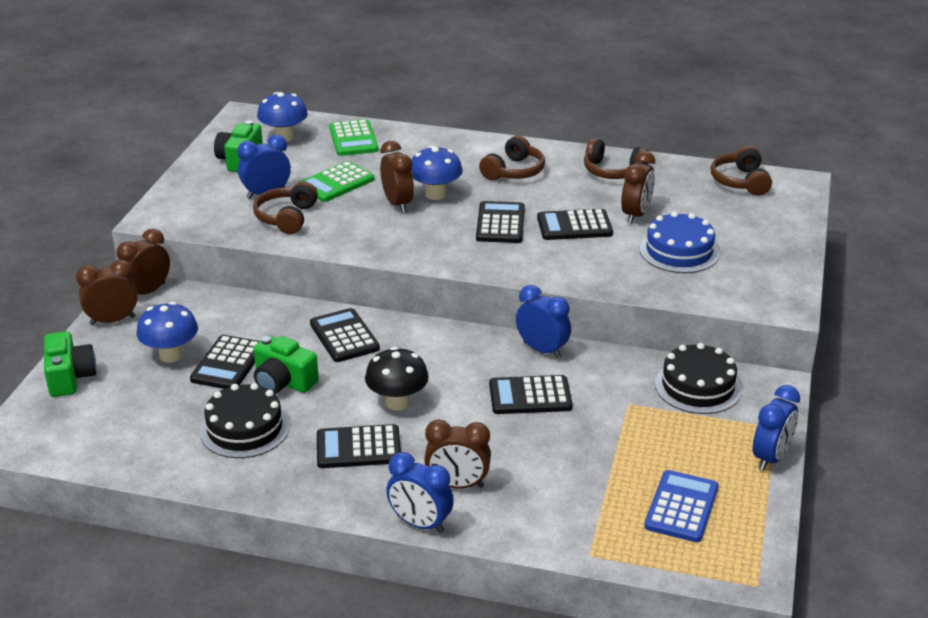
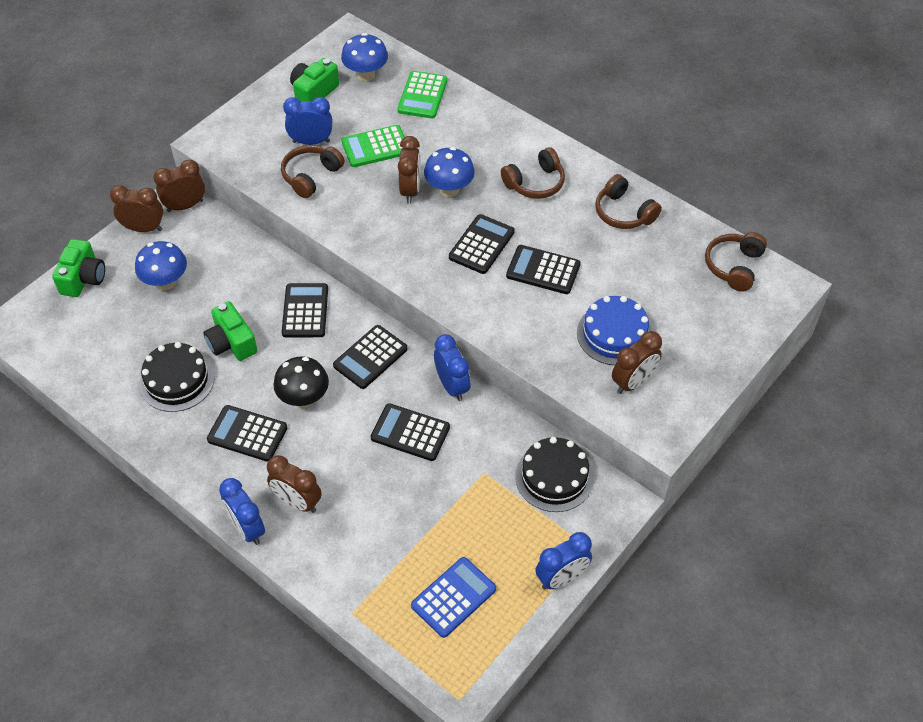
camera: 25 degrees right, 20 degrees up
(228, 364) = (202, 307): black calculator -> black calculator (370, 357)
(636, 215) = (607, 276): brown clock -> brown clock (633, 382)

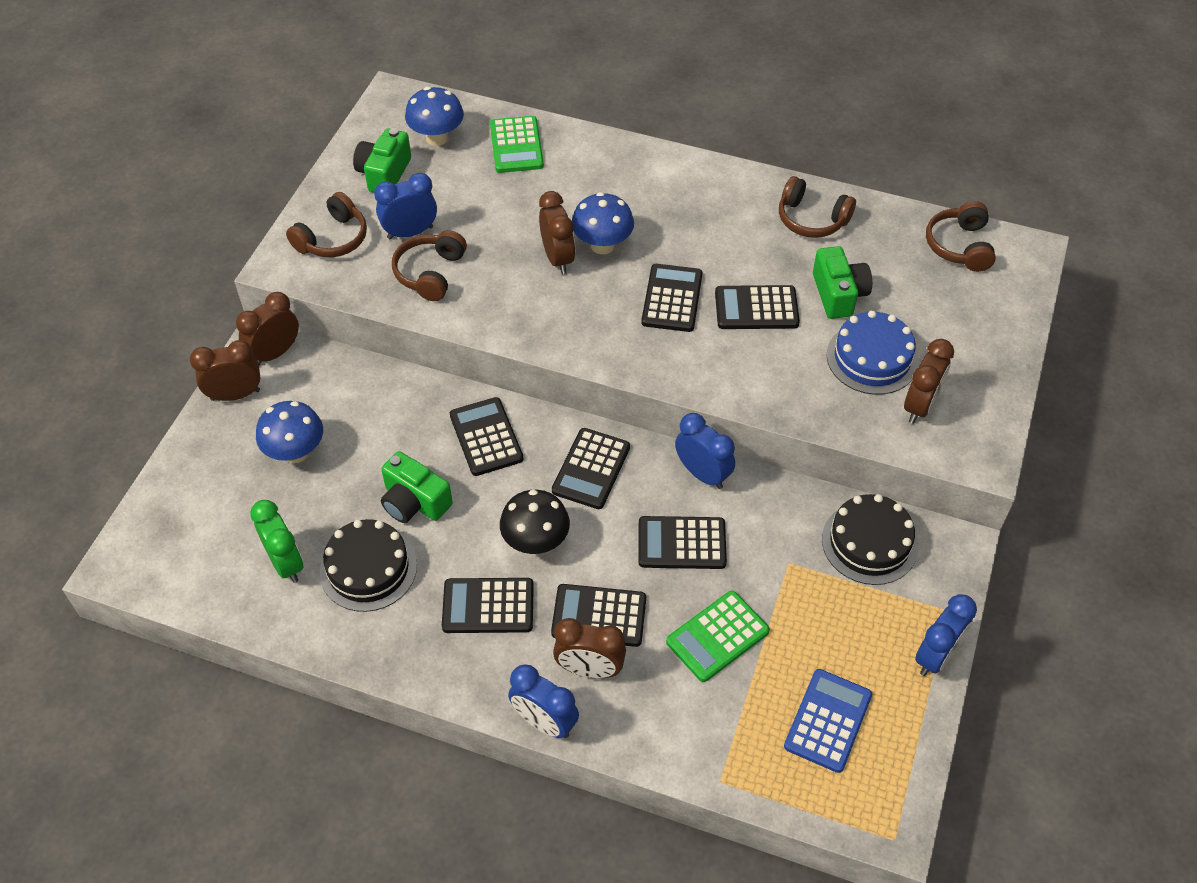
camera: 20 degrees left, 0 degrees up
(83, 278) = (186, 478): green camera -> green camera (838, 294)
(122, 359) = (286, 563): none -> green clock
(323, 466) = (599, 616): none -> black calculator
(375, 147) = (491, 219): green calculator -> green calculator (717, 636)
(535, 183) = (697, 212): brown headphones -> brown headphones (333, 239)

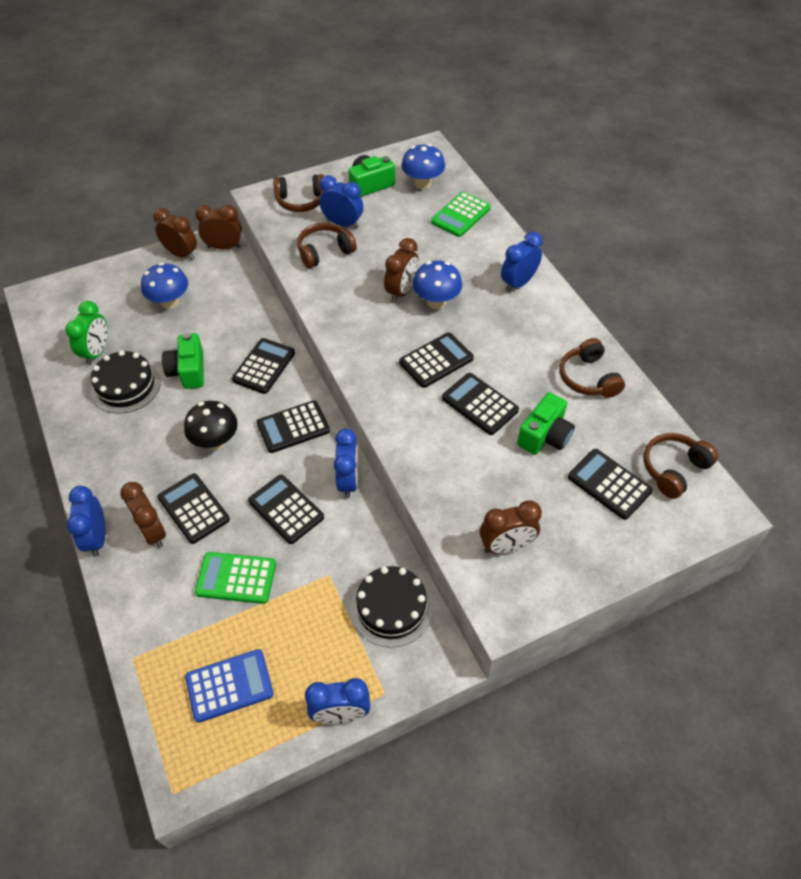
camera: 45 degrees right, 0 degrees up
(488, 606) = (151, 454): black calculator -> black calculator (609, 484)
(652, 176) = (518, 283): none -> blue clock
(872, 358) = (514, 491): blue cake -> none

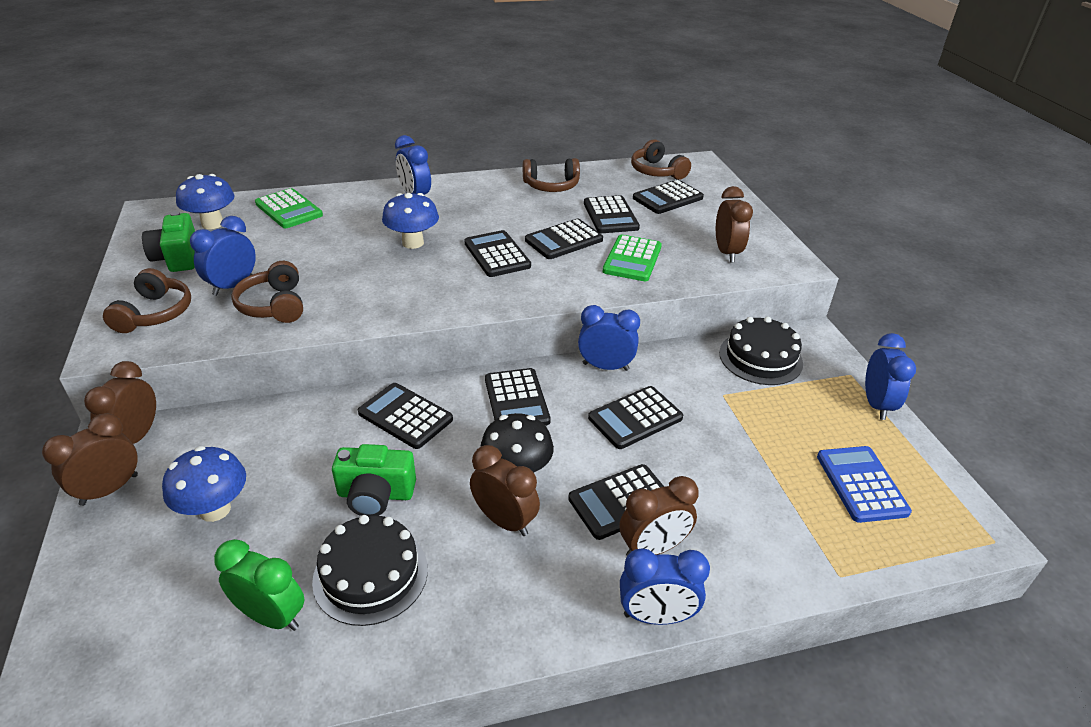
camera: 80 degrees left, 15 degrees down
(236, 578) = (726, 468): green calculator -> green calculator (632, 259)
(401, 291) = (382, 261): brown clock -> brown clock (504, 521)
(544, 436) = (610, 216): green camera -> black calculator

